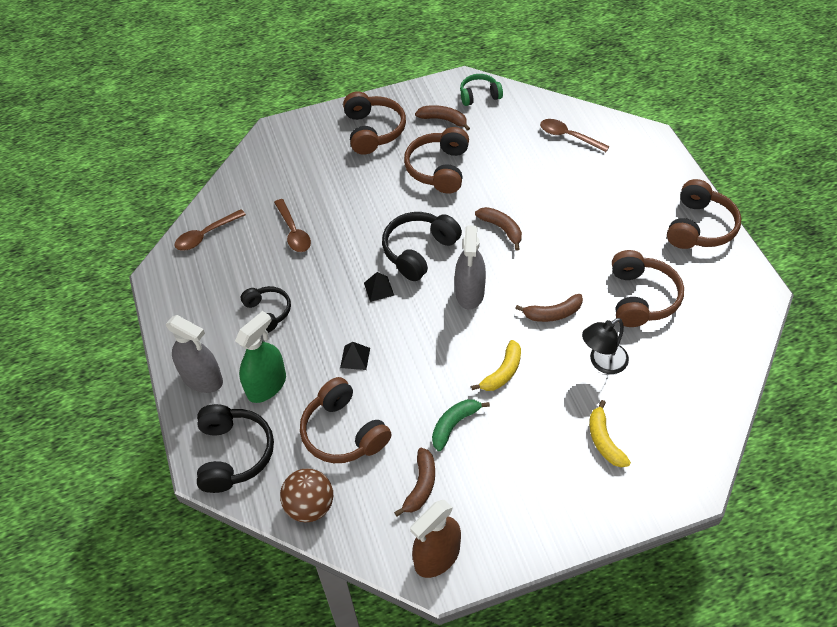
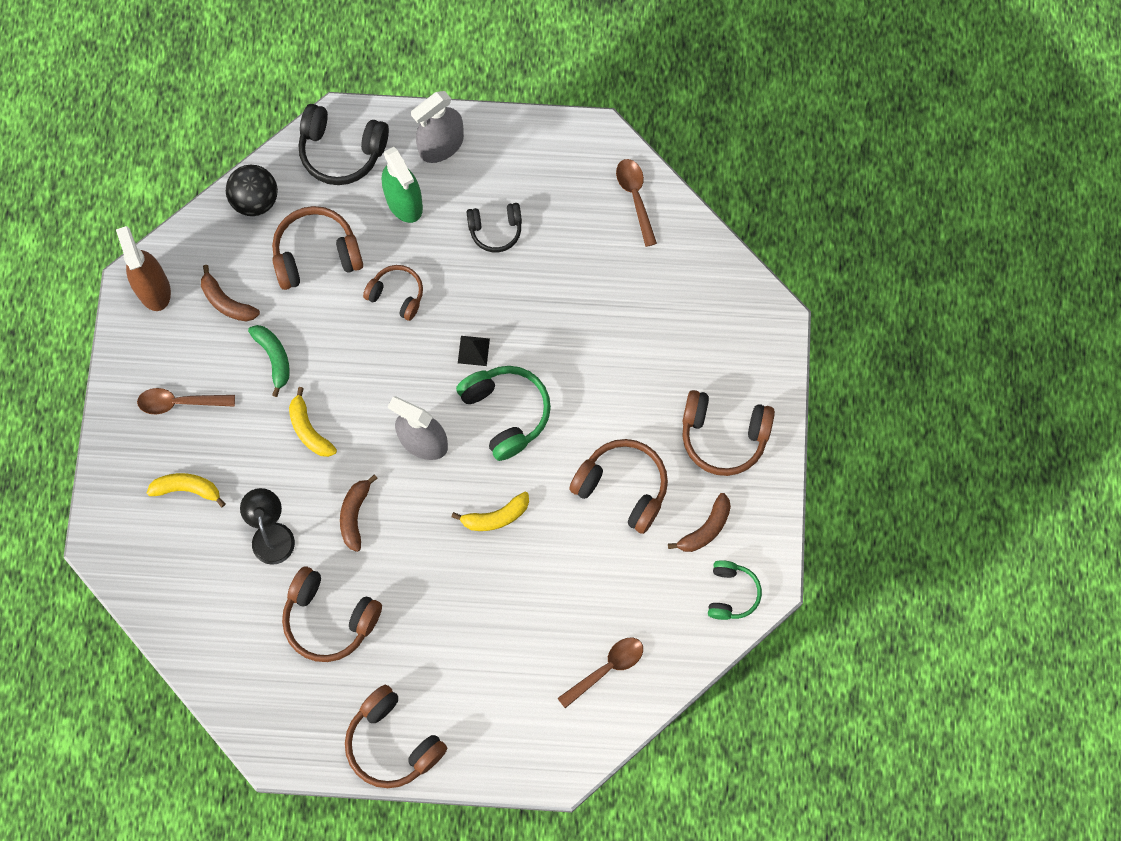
camera: 110 degrees right, 20 degrees up
(293, 232) = (597, 290): brown spoon -> brown spoon (180, 402)
(310, 506) = (255, 200): brown ball -> black ball
(355, 357) = (397, 295): black pyramid -> brown headphones
(419, 251) = (505, 413): black headphones -> green headphones
(501, 229) = (496, 516): brown banana -> yellow banana

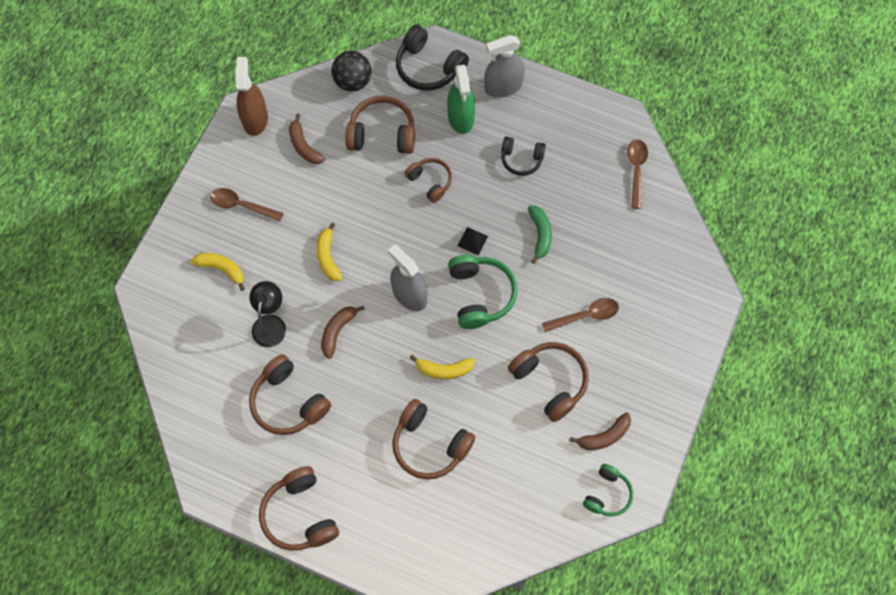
camera: 20 degrees right, 5 degrees down
(274, 358) = (322, 196): green banana -> green banana (540, 235)
(606, 669) = (487, 518): brown spoon -> brown spoon (585, 316)
(723, 435) = (643, 369): brown headphones -> brown headphones (430, 444)

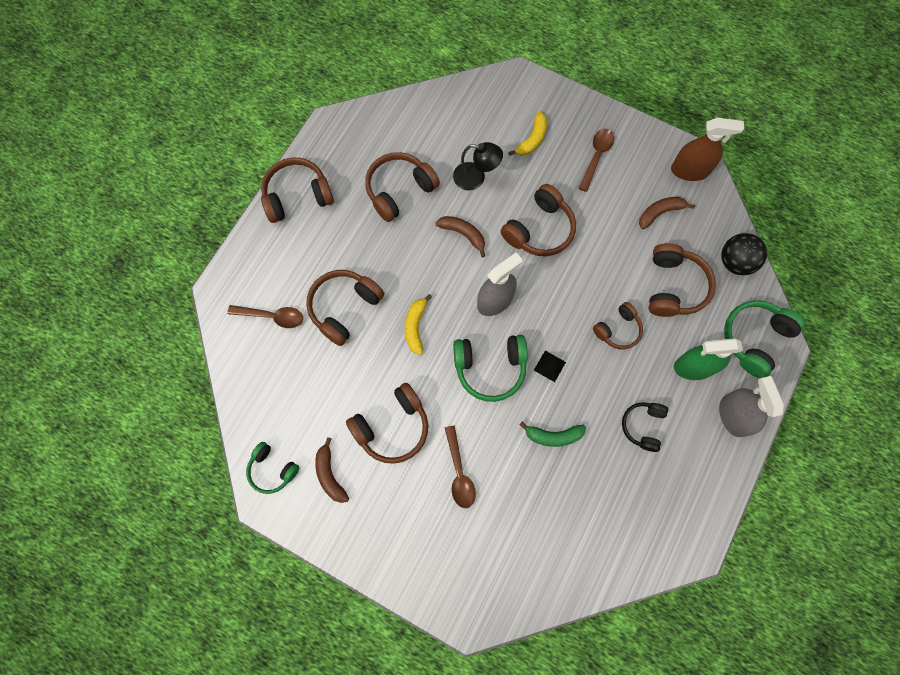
camera: 95 degrees right, 5 degrees up
(328, 257) = (539, 229): yellow banana -> brown headphones
(429, 67) = (755, 339): black headphones -> green headphones
(636, 170) = (627, 553): brown spoon -> brown spoon (272, 316)

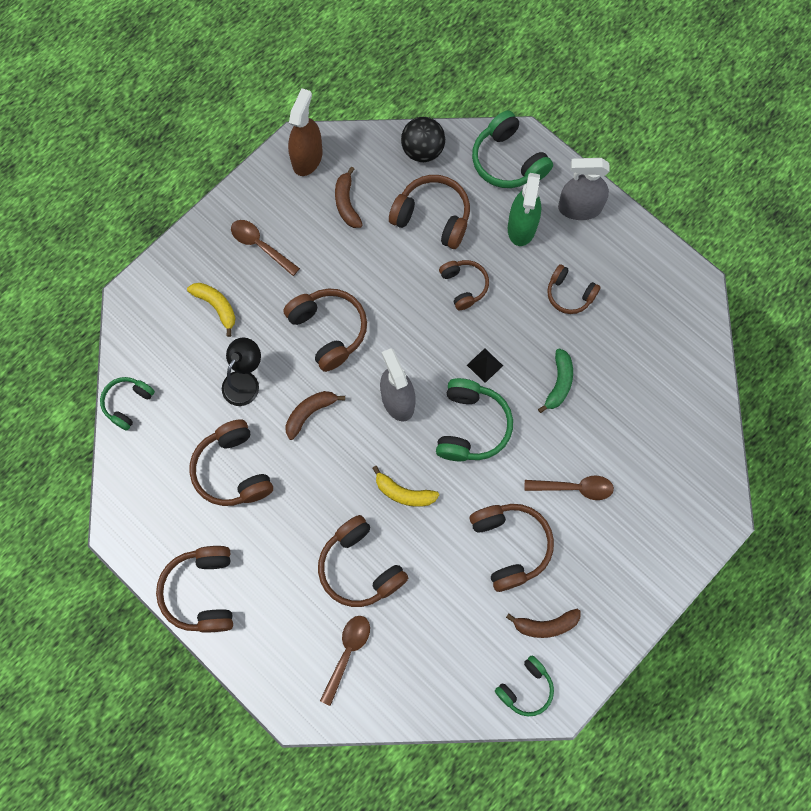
camera: 75 degrees left, 0 degrees up
(432, 101) = (128, 403): none -> green headphones
(643, 426) = (569, 294): black headphones -> brown headphones

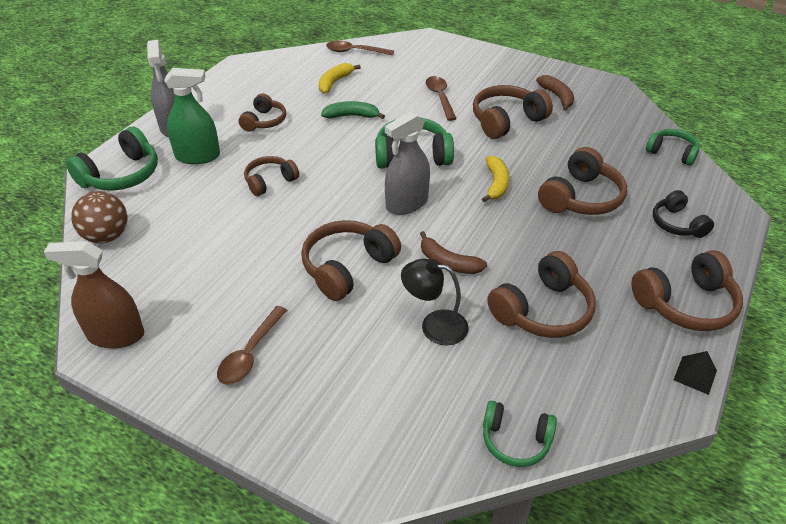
camera: 105 degrees left, 30 degrees down
(216, 306) = (346, 378): yellow banana -> yellow banana (334, 82)
(297, 642) = (677, 224): none -> black headphones
(347, 203) = (180, 285): brown banana -> none
(347, 653) = (661, 191): brown spoon -> brown spoon (355, 51)
(422, 150) = (107, 236): black ball -> brown ball
(432, 217) = (193, 215): brown headphones -> none
(485, 365) = (349, 157): black pyramid -> black pyramid (695, 375)
(525, 688) = (610, 99): green headphones -> green headphones (671, 153)

